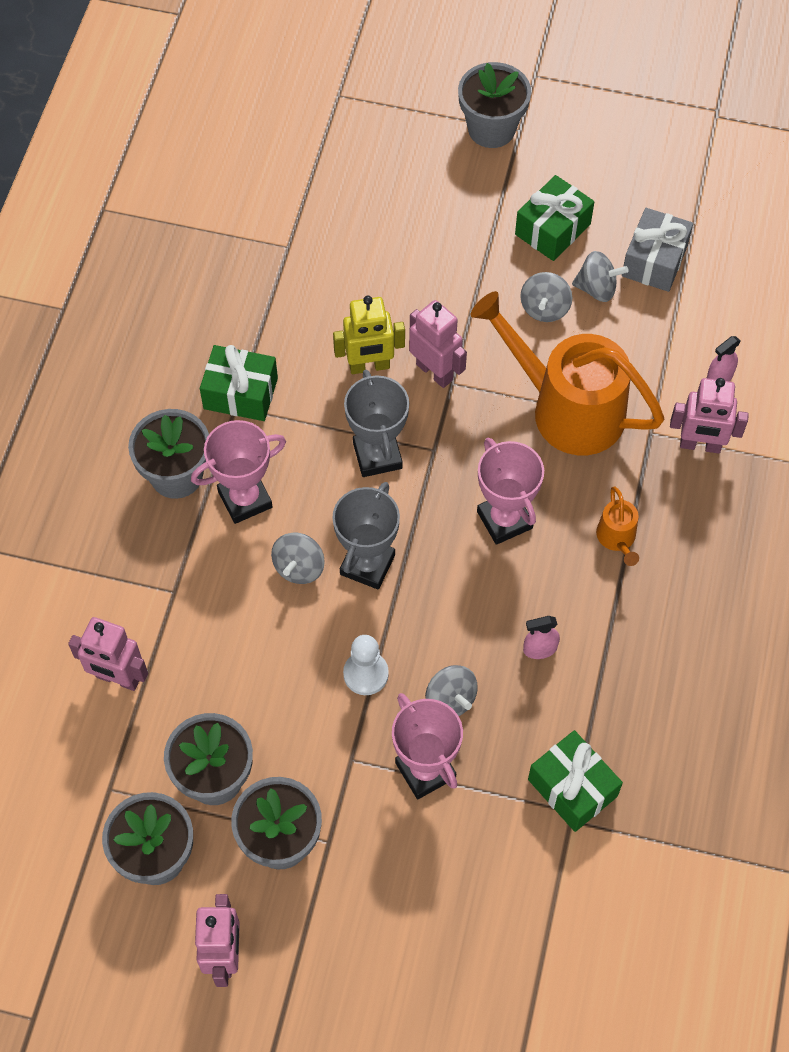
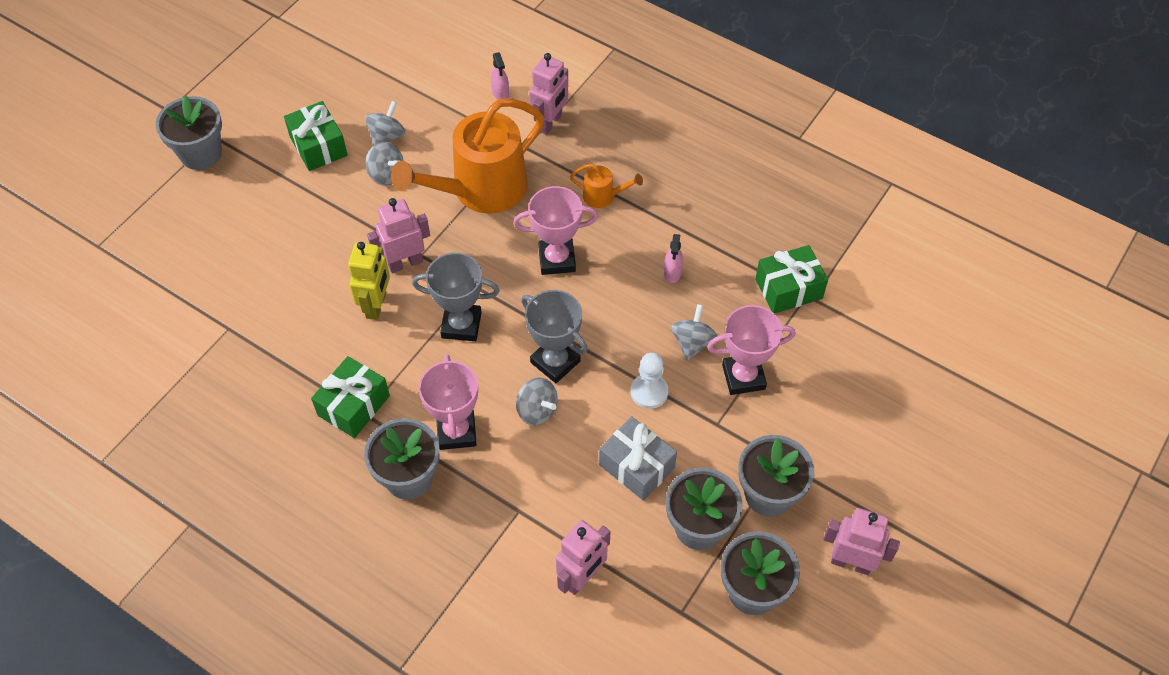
camera: 70 degrees left, 5 degrees down
(450, 700) = (692, 342): grey spinning top -> grey spinning top turned 60 degrees counterclockwise
(654, 261) = (382, 95): grey gift -> grey gift (637, 466)

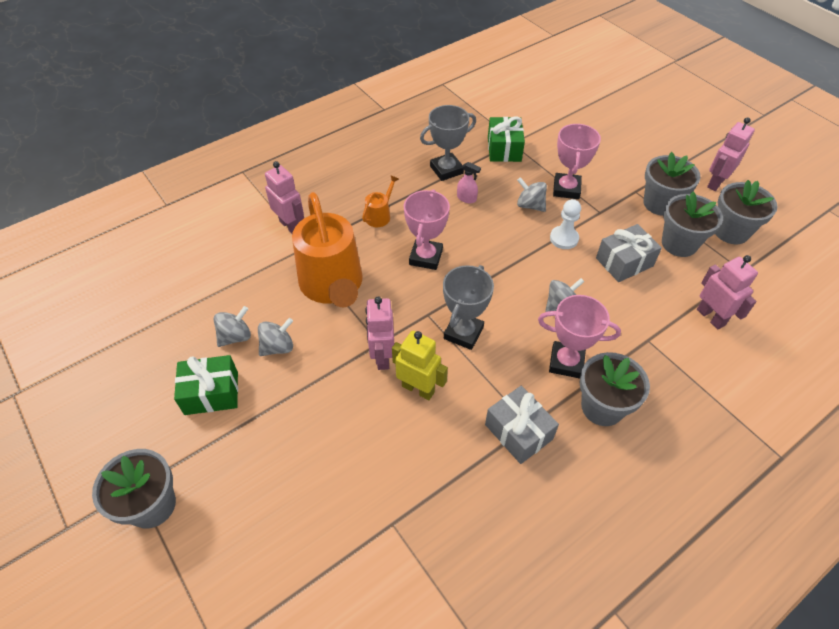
camera: 70 degrees left, 5 degrees down
(353, 405) = (518, 432): green gift -> grey gift
(387, 137) = (235, 336): grey spinning top -> grey spinning top turned 90 degrees clockwise
(500, 93) = (239, 247): pink spray bottle -> none
(555, 362) = (520, 283): grey trophy -> grey trophy (446, 170)

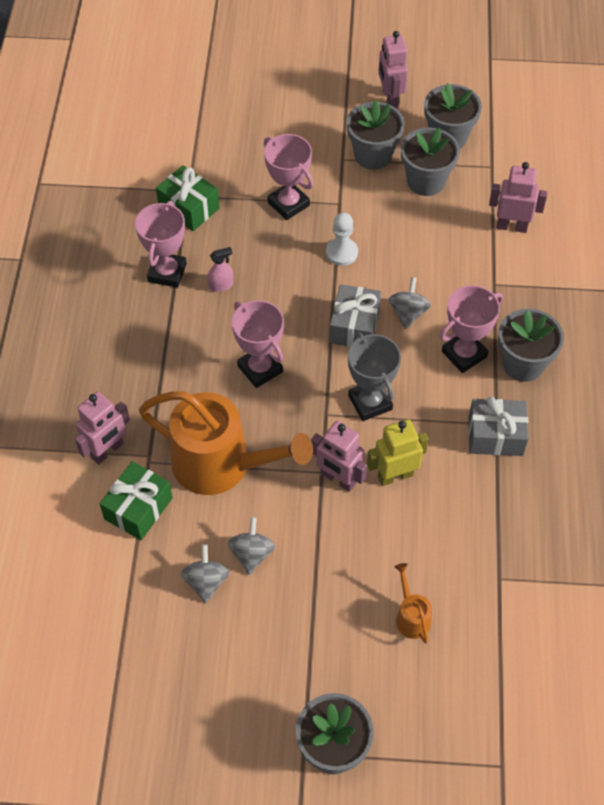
camera: 50 degrees left, 5 degrees up
(211, 393) = (254, 638): green gift -> green gift (138, 508)
(290, 226) = (107, 451): pink robot -> pink robot turned 135 degrees clockwise
(379, 215) = (171, 368): orange watering can -> orange watering can (411, 617)
(446, 170) = (167, 273): grey trophy -> pink trophy
(530, 205) = (279, 245): grey spinning top -> none
(624, 262) = (407, 233): grey gift -> grey gift (354, 326)

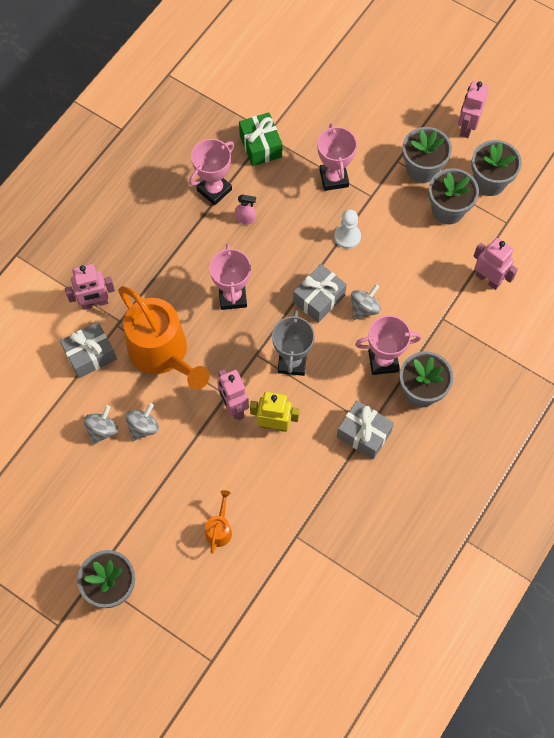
camera: 30 degrees right, 10 degrees up
(138, 508) = (90, 355): green gift -> grey gift

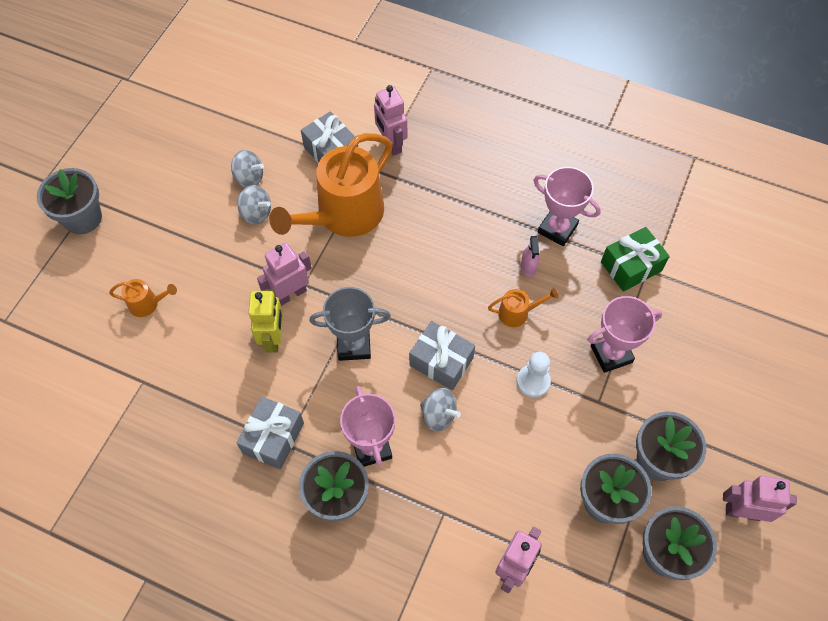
camera: 80 degrees right, 5 degrees down
(232, 297) = (425, 270): pink trophy -> none
(286, 235) = (517, 313): none -> orange watering can

